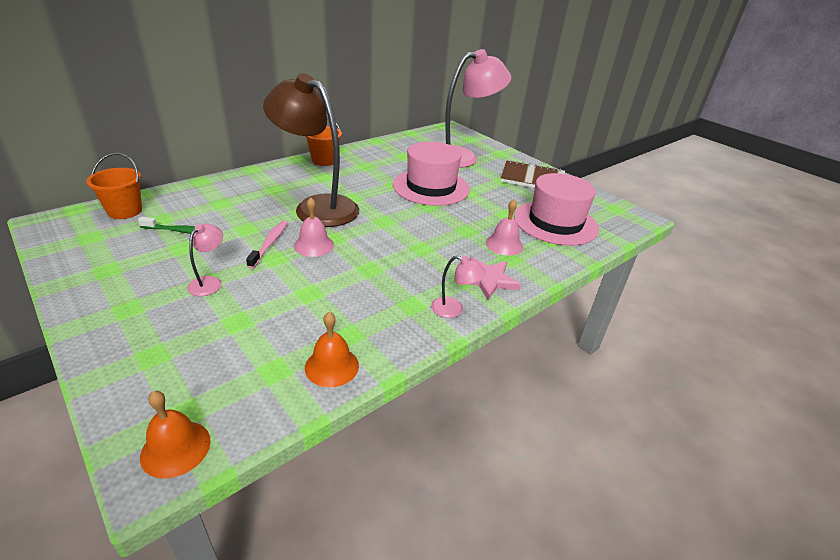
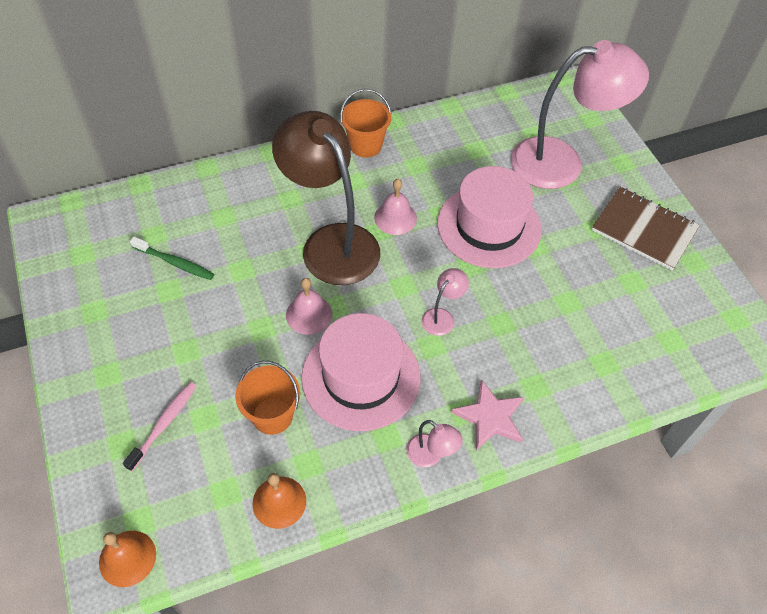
camera: 20 degrees right, 20 degrees up
(125, 211) = (120, 214): orange bucket -> orange bucket (272, 416)
(209, 282) = (188, 352): pink lamp -> pink lamp (442, 317)
(269, 244) = (261, 302): pink toothbrush -> pink toothbrush (164, 424)
(504, 244) = (538, 360): pink bell -> pink bell (395, 218)
(555, 222) = (629, 331): pink hat -> pink hat (361, 377)

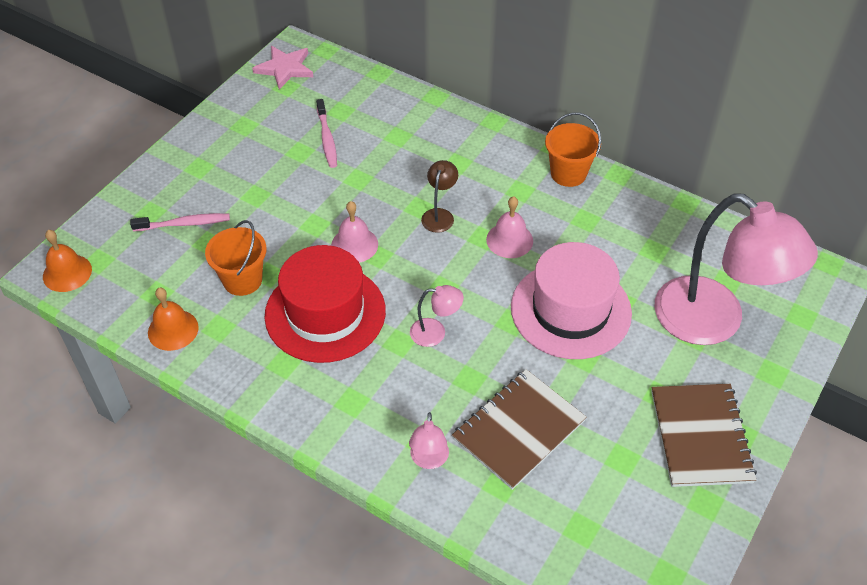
camera: 55 degrees right, 5 degrees down
(175, 263) = (327, 138): green toothbrush -> pink toothbrush
(331, 242) = (439, 215): brown lamp -> brown lamp, size x0.40
(361, 377) = (325, 313): pink hat -> red hat
(431, 455) = (290, 403): pink lamp -> pink lamp (429, 460)
(490, 417) = (363, 425): pink star -> pink star (285, 68)
(567, 323) = (518, 430): none -> brown notebook

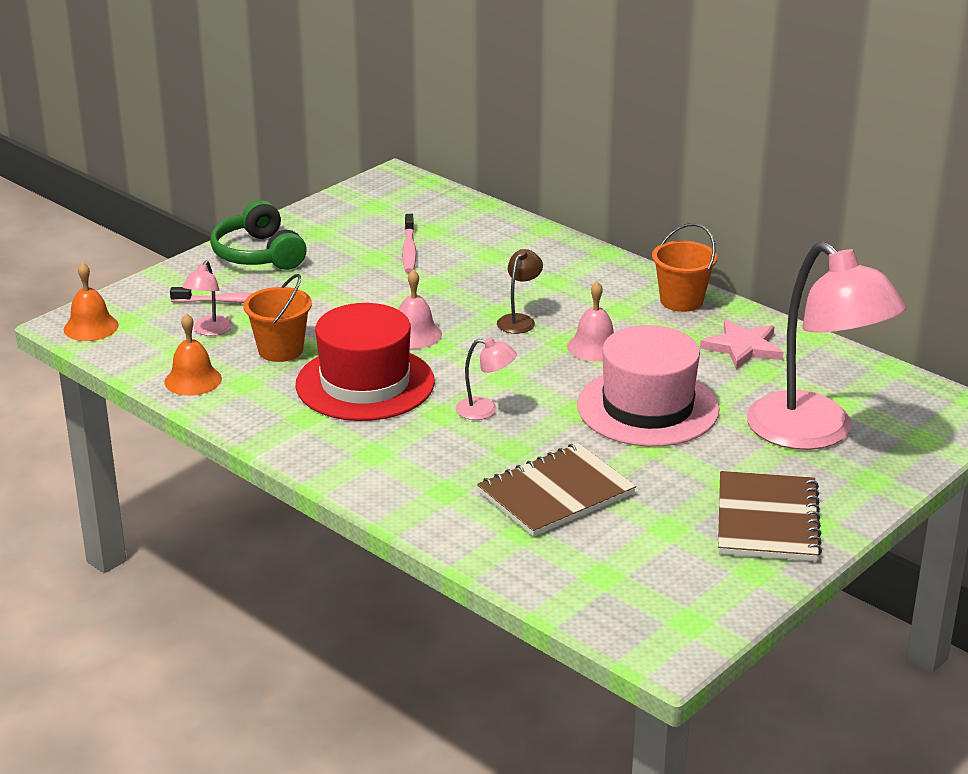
camera: 10 degrees right, 20 degrees down
(197, 160) = (258, 254): none -> green headphones
(285, 68) = (378, 192): pink star -> pink star (743, 347)
(429, 460) = (446, 505): pink lamp -> pink lamp (209, 331)

